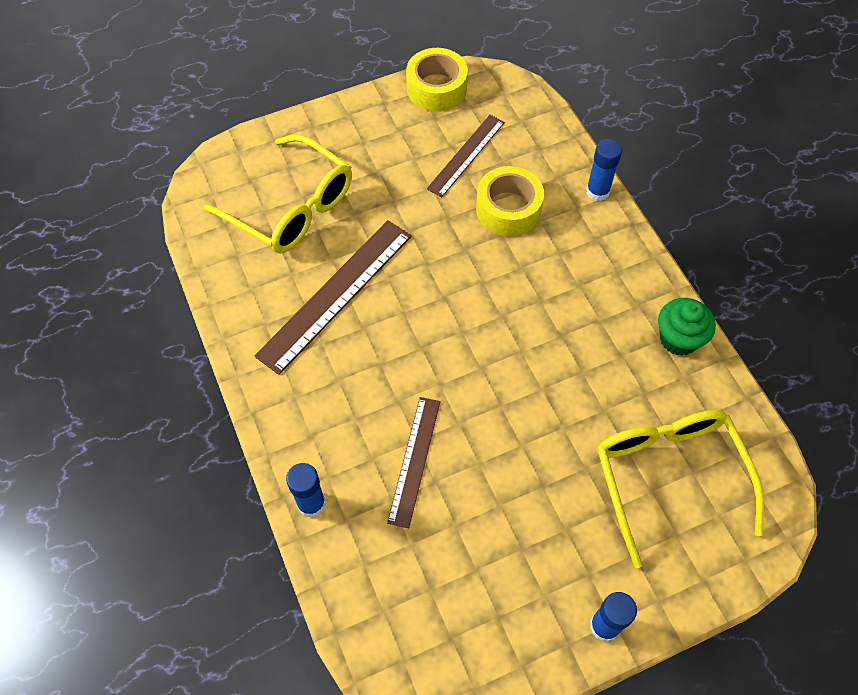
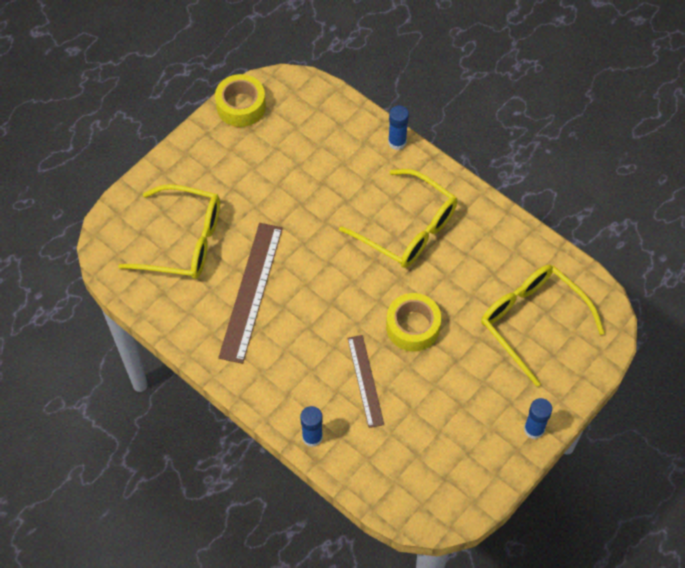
camera: 25 degrees left, 0 degrees up
(466, 155) = (290, 151): brown ruler -> none
(508, 209) = (341, 180): yellow tape -> yellow tape (412, 327)
(561, 295) = (408, 228): none -> yellow glasses
(678, 339) = (499, 227): green cupcake -> none

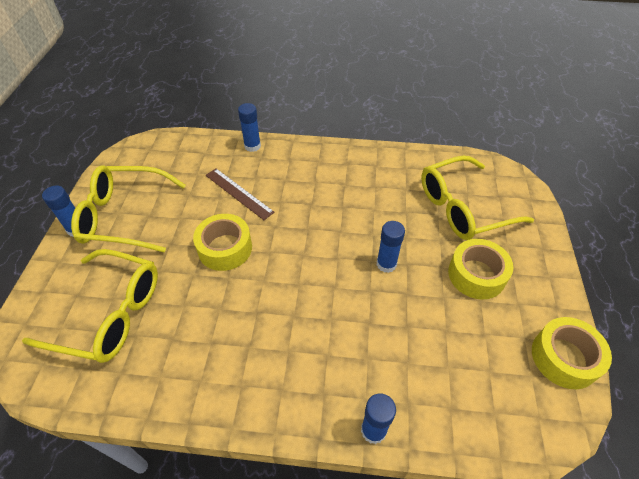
camera: 145 degrees right, 10 degrees down
(236, 185) = (476, 275): none -> yellow tape
(251, 291) = (376, 203): brown ruler -> none
(294, 233) = (386, 264): none -> blue glue stick
(408, 228) = (288, 332): yellow glasses -> yellow glasses (125, 216)

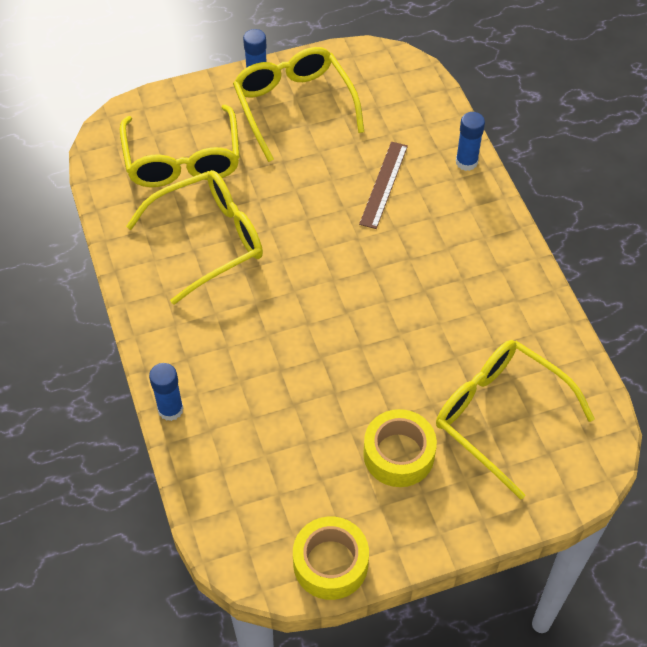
camera: 65 degrees right, 5 degrees up
(209, 326) = (208, 240): none -> yellow glasses
(225, 248) = (302, 208): yellow tape -> none
(386, 264) = (364, 361): blue glue stick -> none

